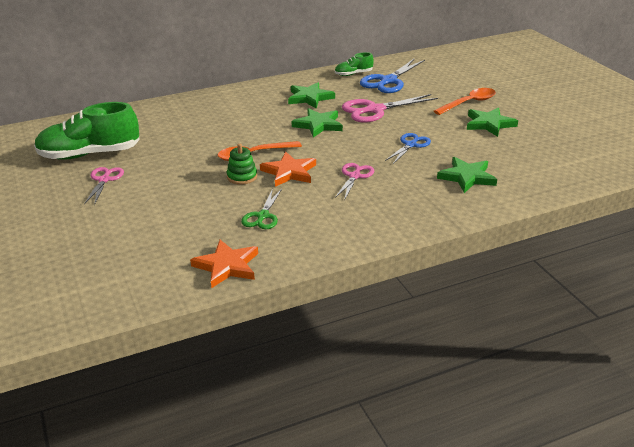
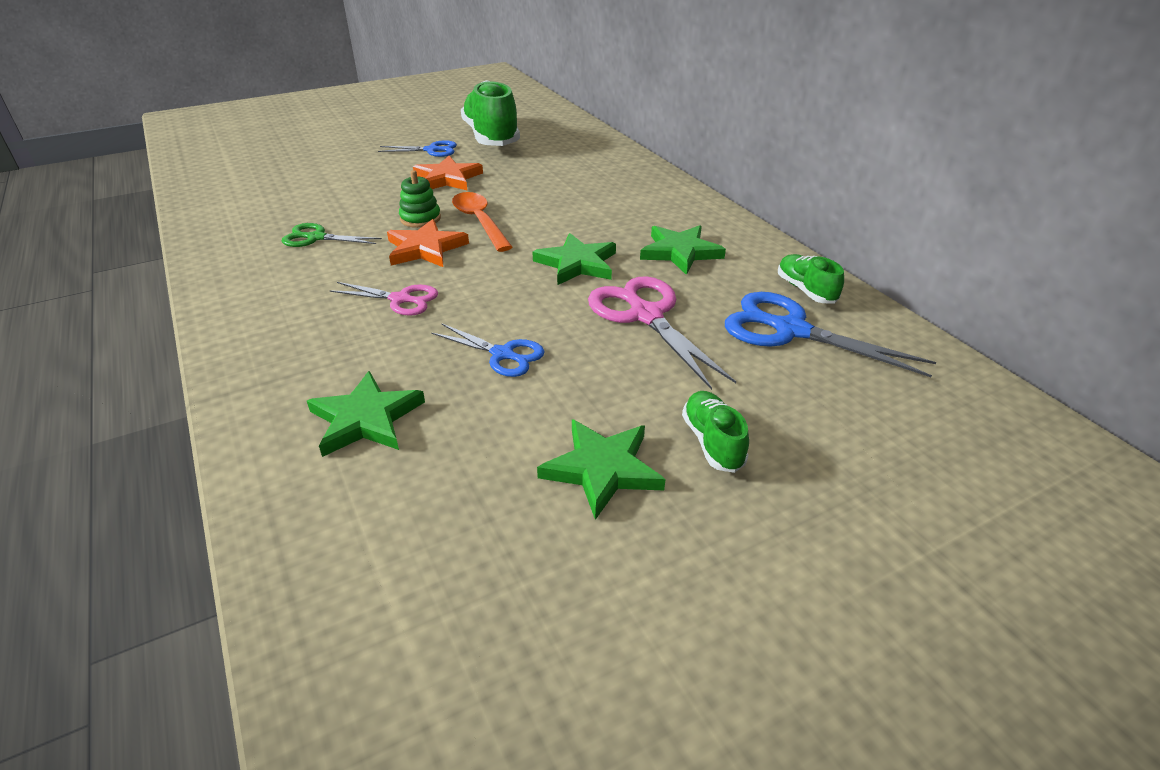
camera: 85 degrees right, 5 degrees up
(104, 180) = (431, 150): pink scissors -> blue scissors
(227, 266) = (220, 225): orange star -> orange star (447, 178)
(468, 103) = (712, 442): orange spoon -> green shoe

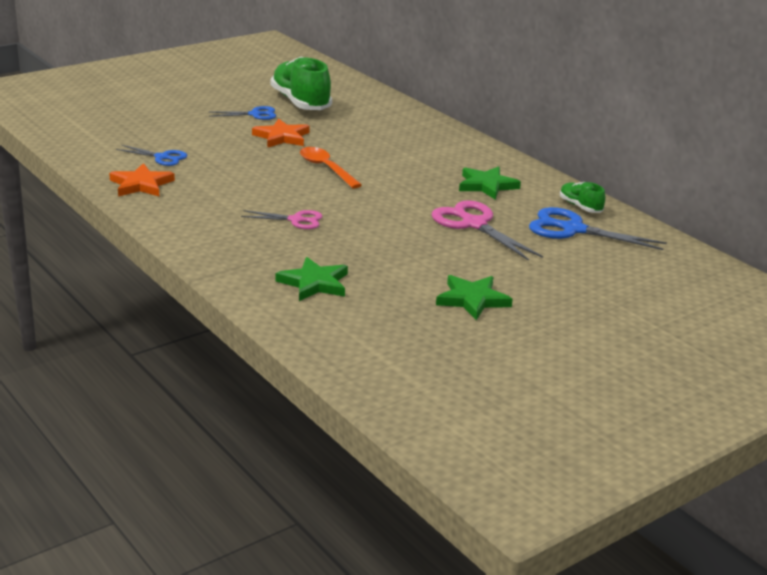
camera: 10 degrees left, 10 degrees down
(316, 238) = (204, 182): green scissors -> none
(420, 218) = (278, 167): green stacking toy -> none
(425, 248) = (294, 188): orange star -> orange star (141, 184)
(502, 354) = (385, 248): blue scissors -> blue scissors (162, 157)
(577, 263) = (413, 195): green star -> none
(712, 442) = (534, 286): green shoe -> none

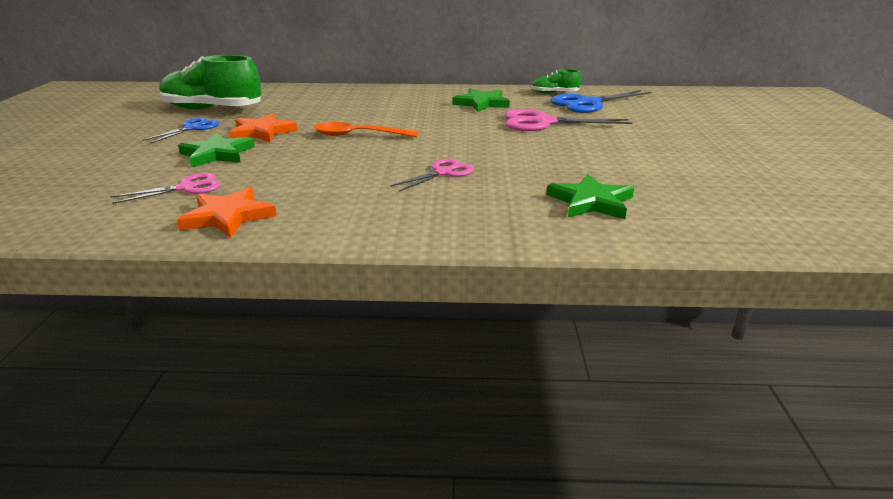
camera: 50 degrees left, 0 degrees up
(162, 157) = (186, 188): blue scissors -> pink scissors
(472, 300) = (680, 157): green star -> green star (217, 154)

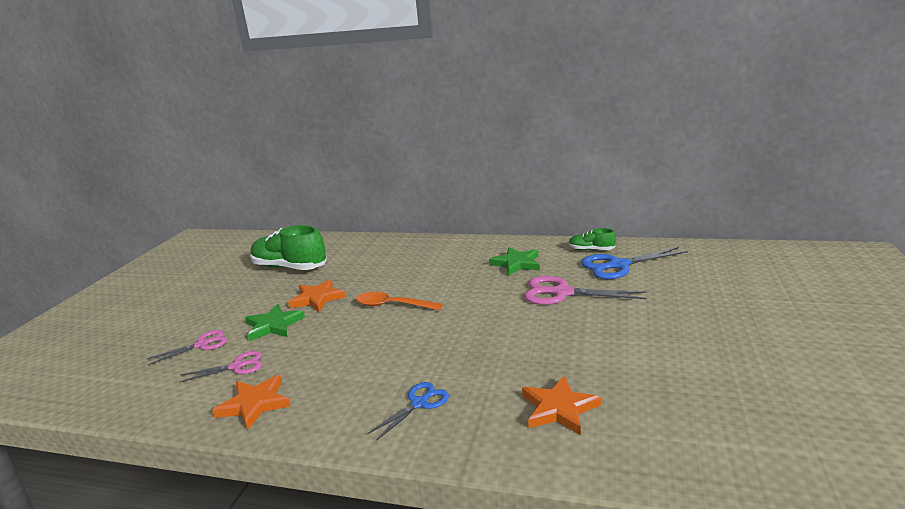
camera: 15 degrees right, 5 degrees down
(192, 128) = (266, 291): blue scissors -> blue scissors (419, 403)
(443, 173) = (444, 359): pink scissors -> pink scissors (202, 345)
(591, 202) = (559, 408): green star -> orange star

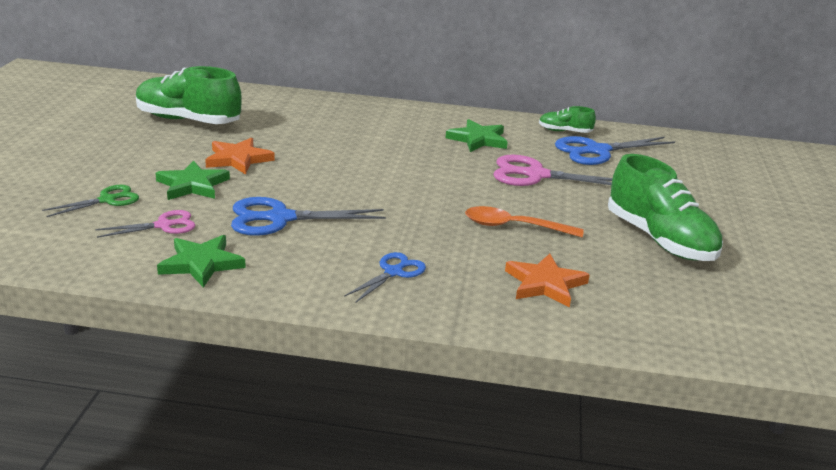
camera: 10 degrees left, 5 degrees up
(202, 345) = (107, 200): pink scissors -> green scissors
(254, 404) = (201, 264): orange star -> green star
(335, 352) = (280, 218): none -> blue scissors
(392, 305) = (337, 174): orange spoon -> orange spoon (514, 227)
(673, 351) = (660, 240): none -> green shoe

